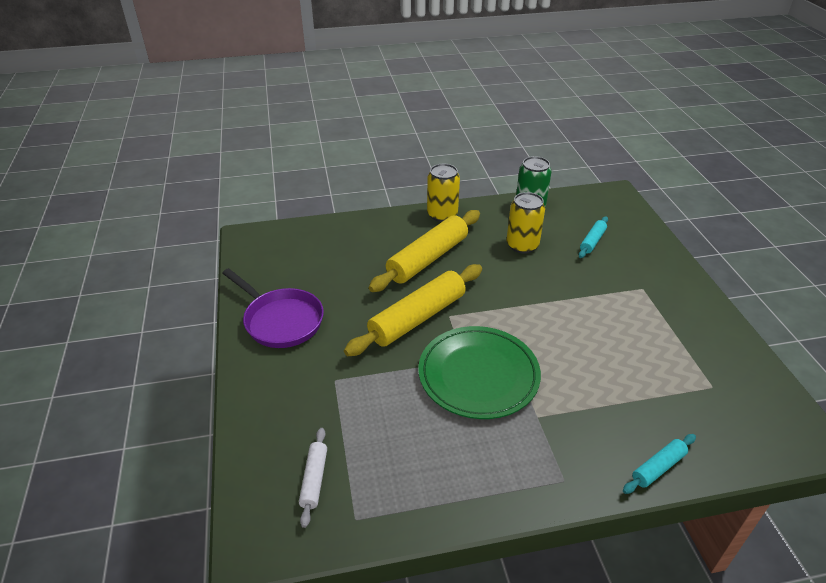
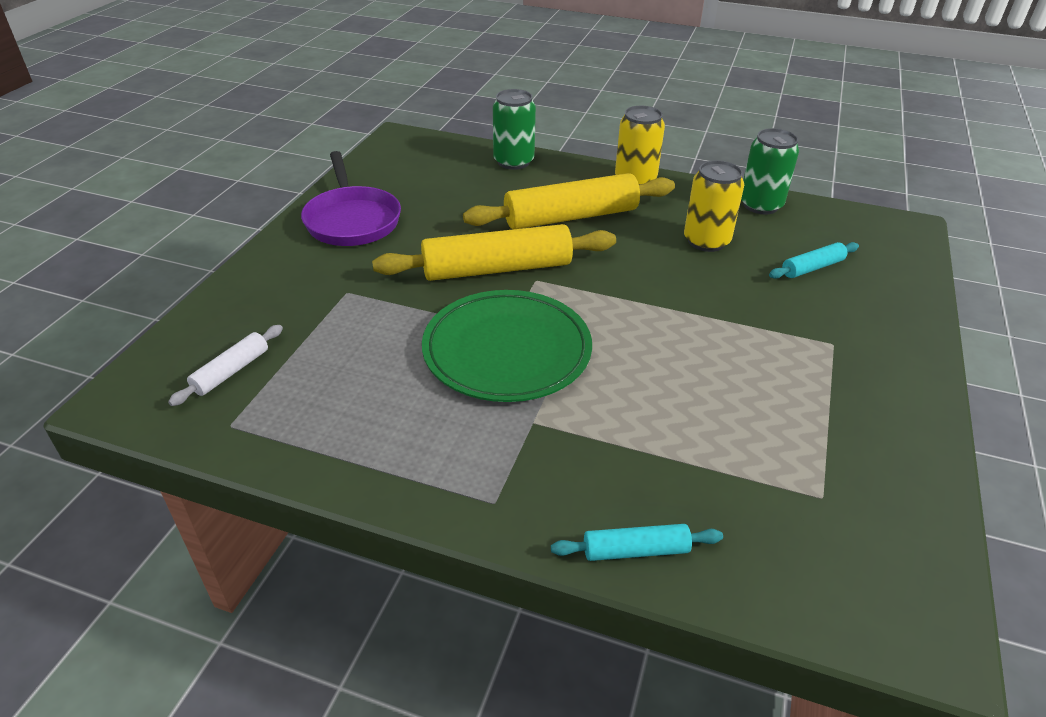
camera: 30 degrees right, 0 degrees up
(350, 228) = (513, 162): none -> green can

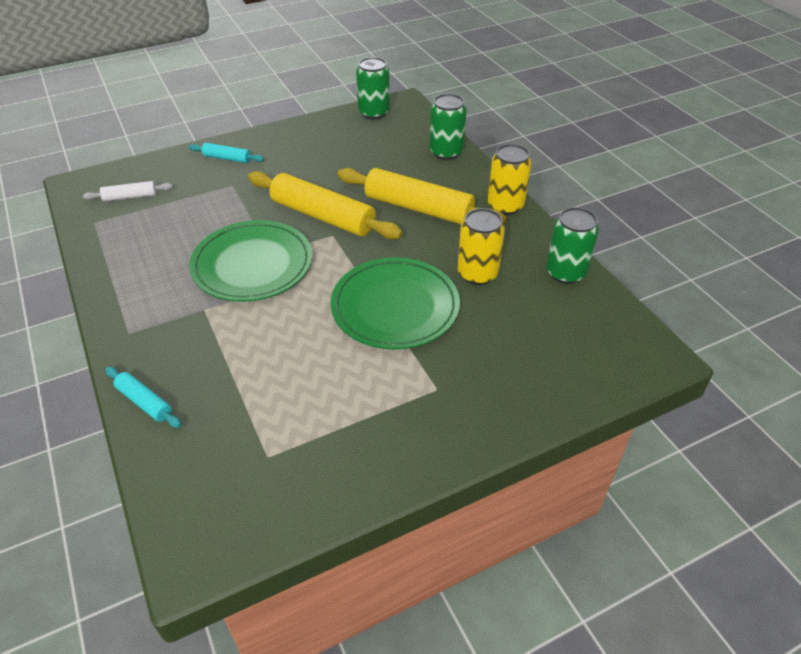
camera: 45 degrees right, 5 degrees up
(352, 220) = (297, 144): purple pan -> none
(385, 158) = (374, 113): none -> green can
(694, 304) = (395, 307): none -> green plate
(812, 268) = (519, 336): turquoise rolling pin -> turquoise rolling pin (227, 158)

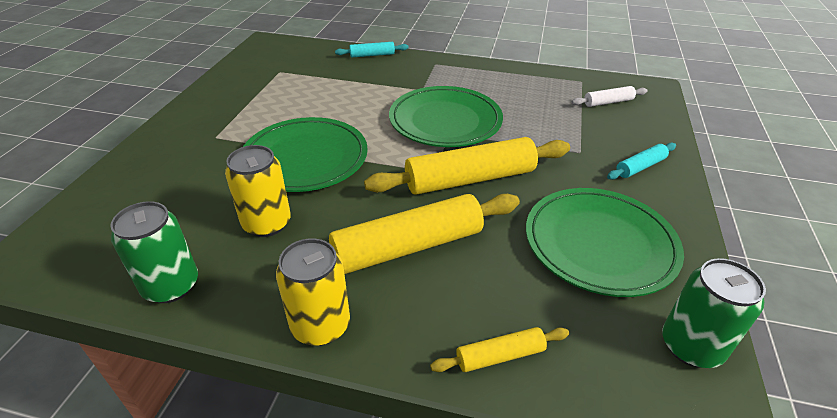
camera: 130 degrees right, 5 degrees down
(130, 197) = (608, 102): white rolling pin -> white rolling pin turned 45 degrees clockwise
(331, 150) = (599, 244): none -> green plate
(446, 152) = (500, 356): green can -> yellow rolling pin

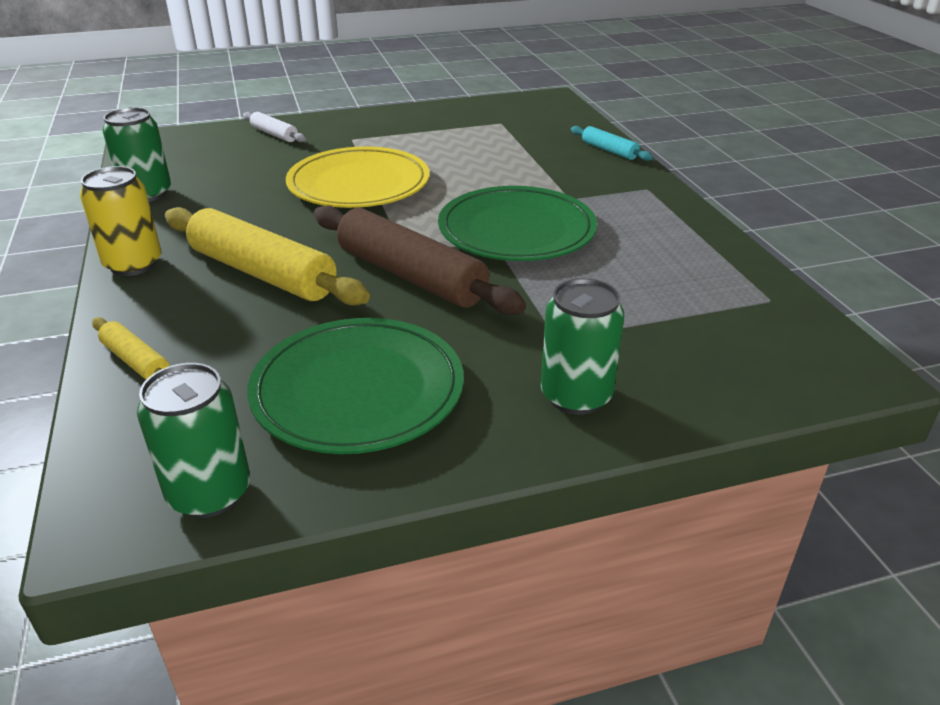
camera: 60 degrees right, 5 degrees down
(267, 223) = (247, 201): yellow can -> none
(305, 159) = (359, 184): green plate -> yellow plate
(470, 179) = (411, 276): yellow rolling pin -> brown rolling pin
(608, 102) = (736, 335): white rolling pin -> white rolling pin (274, 134)
(640, 167) = (576, 396): turquoise rolling pin -> green can

